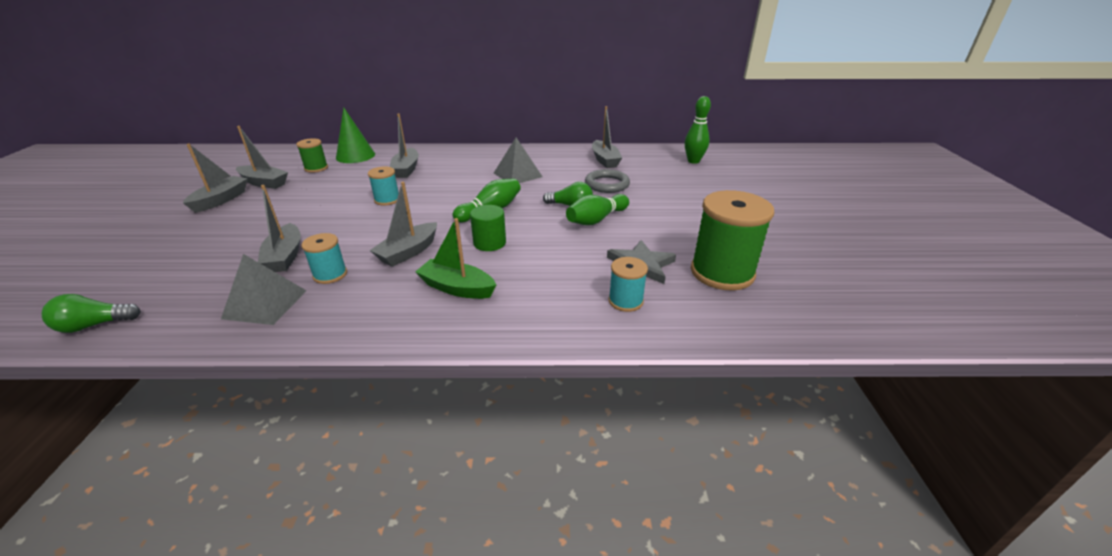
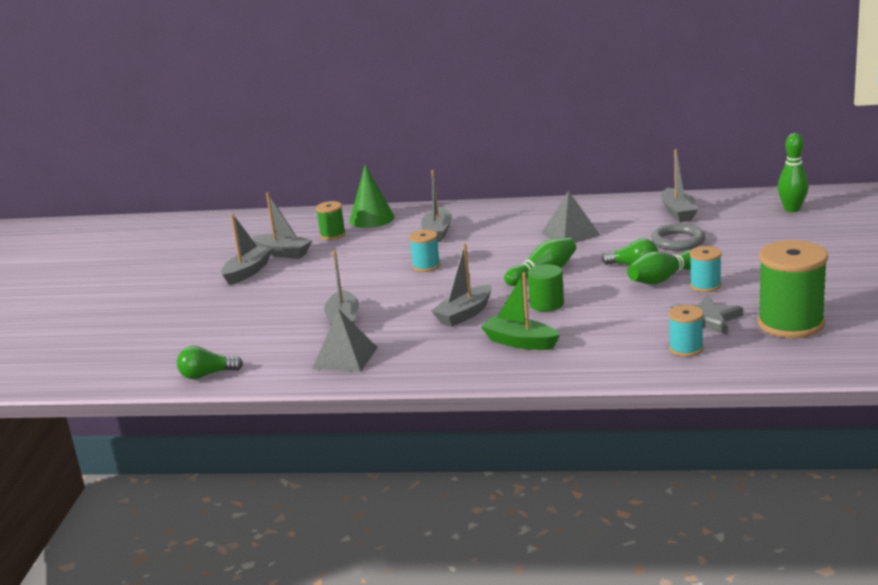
camera: 10 degrees right, 10 degrees down
(330, 274) = (394, 334): turquoise spool -> turquoise spool (705, 286)

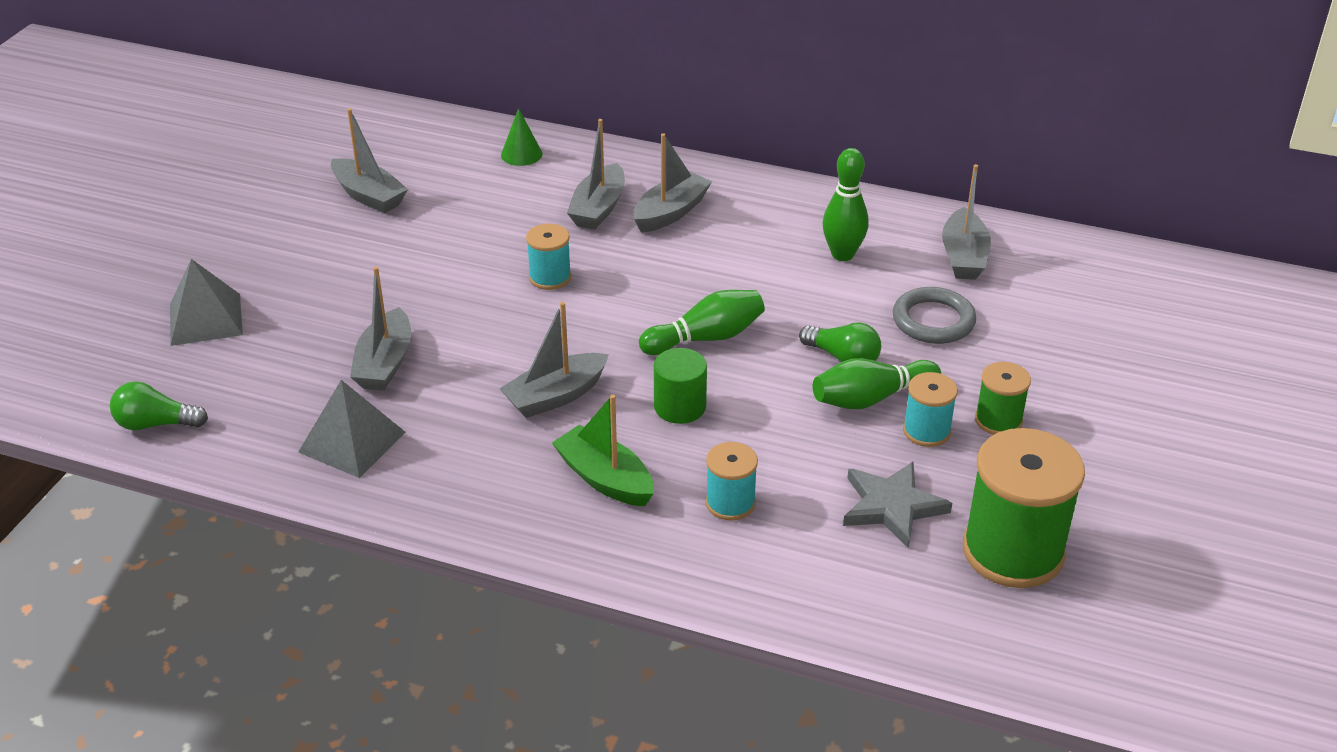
camera: 10 degrees right, 15 degrees up
(247, 272) = (304, 223): grey boat -> grey boat (670, 212)
(332, 235) = (452, 175): green spool -> green spool (998, 420)
(372, 219) = (521, 154): green cone -> green cone, size x0.61
(570, 234) = (784, 262): grey pyramid -> grey pyramid (205, 319)
(686, 349) = (833, 562): turquoise spool -> turquoise spool (730, 503)
(792, 209) = (1137, 295): green bowling pin -> green bowling pin (842, 254)

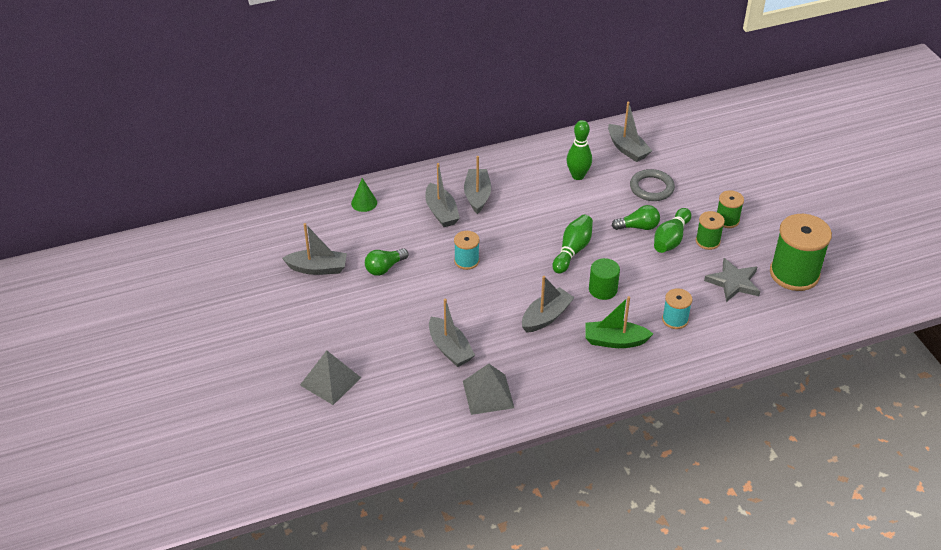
camera: 40 degrees left, 5 degrees up
(156, 424) = (385, 445): green light bulb -> green light bulb (384, 268)
(556, 396) = (546, 317): grey boat -> grey boat turned 150 degrees counterclockwise
(926, 431) = (707, 241): turquoise spool -> green spool

